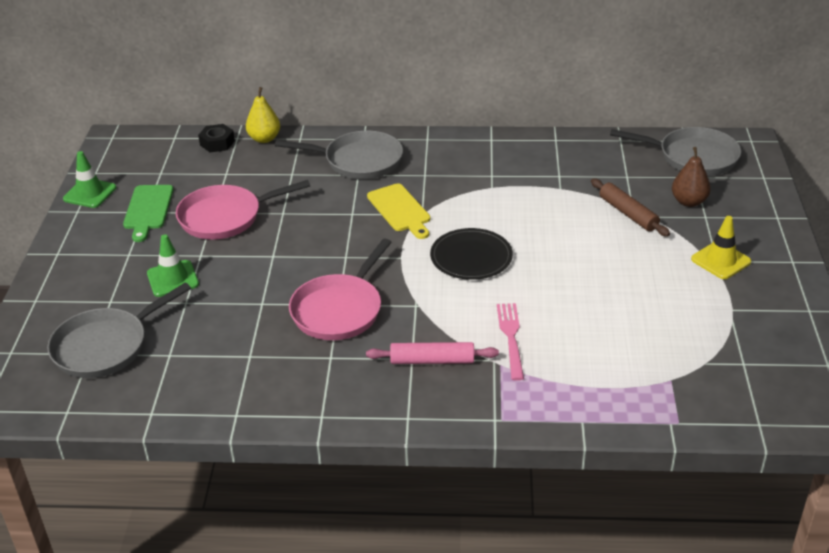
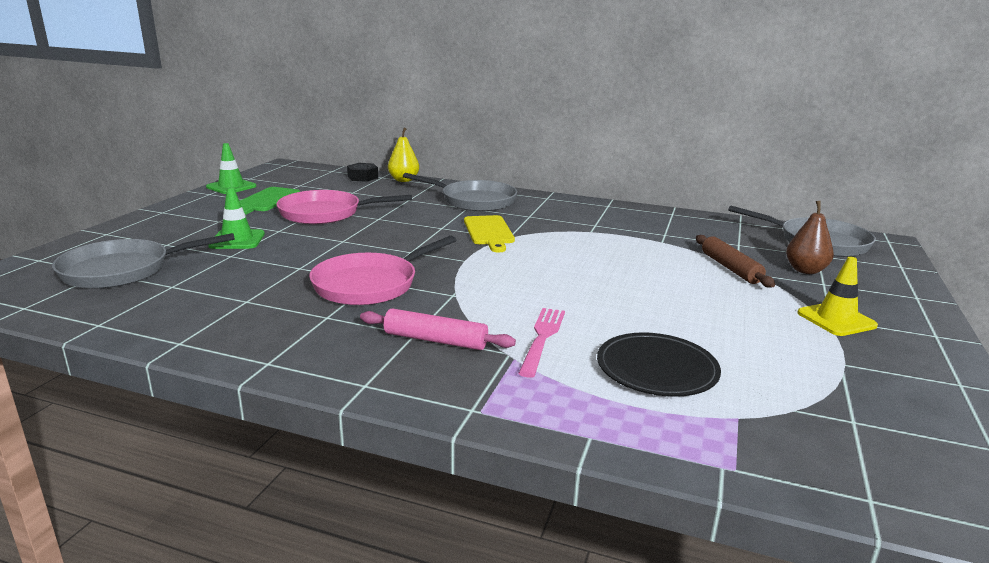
camera: 15 degrees right, 15 degrees down
(471, 257) = (538, 271): black plate -> black plate (657, 369)

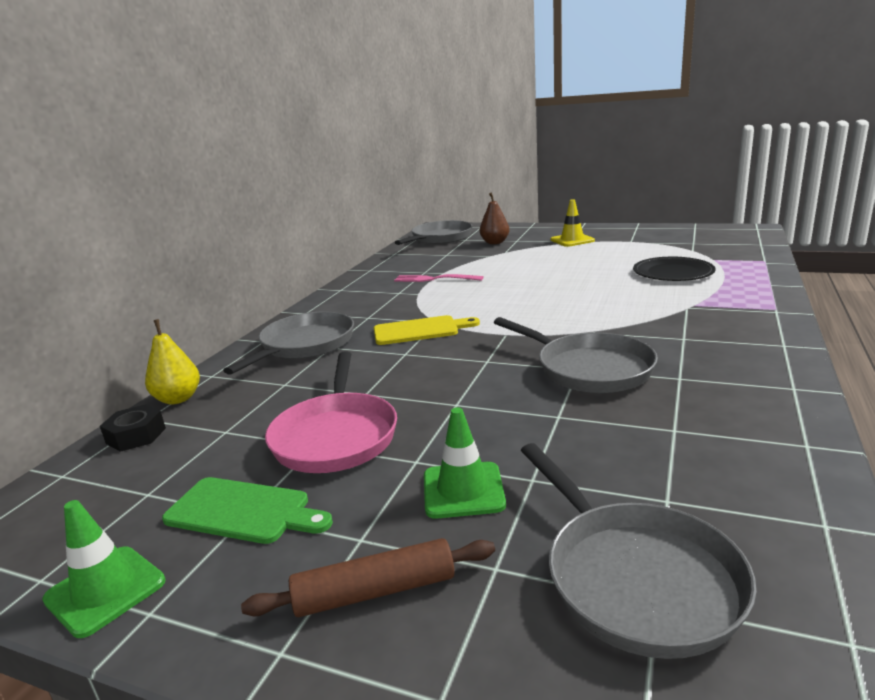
camera: 85 degrees left, 0 degrees up
(370, 284) = (588, 368): pink pan -> grey pan
(435, 340) = (687, 330): pink rolling pin -> none
(542, 338) = (654, 299): pink fork -> pink fork (434, 279)
(730, 268) = (496, 257): brown rolling pin -> brown rolling pin (375, 591)

